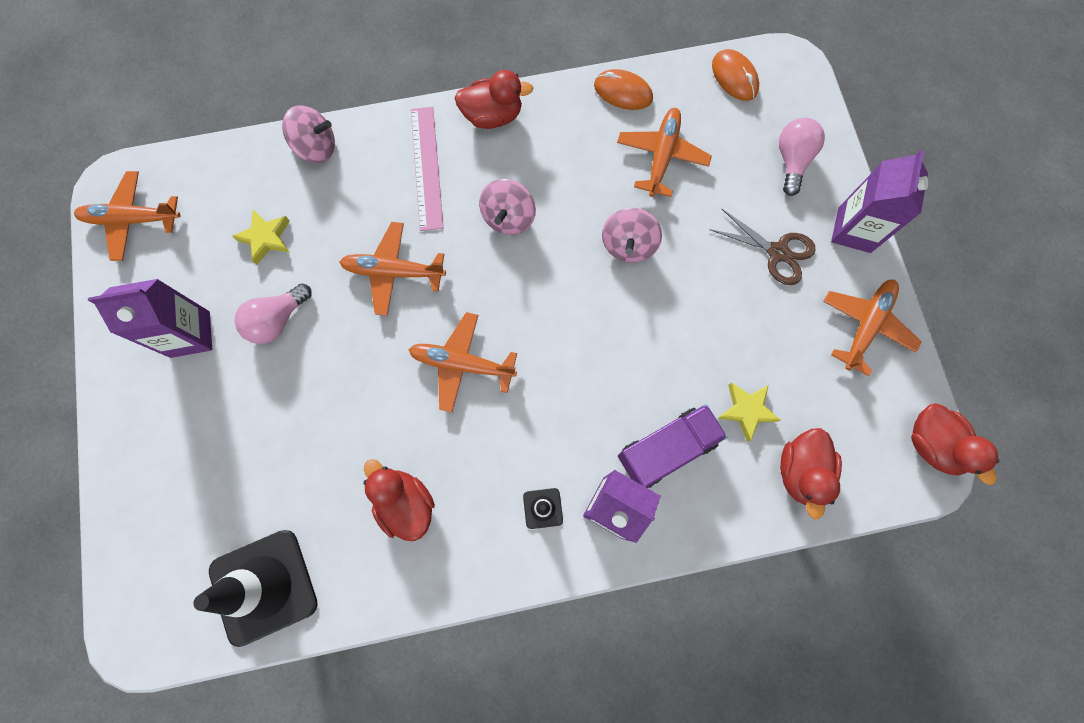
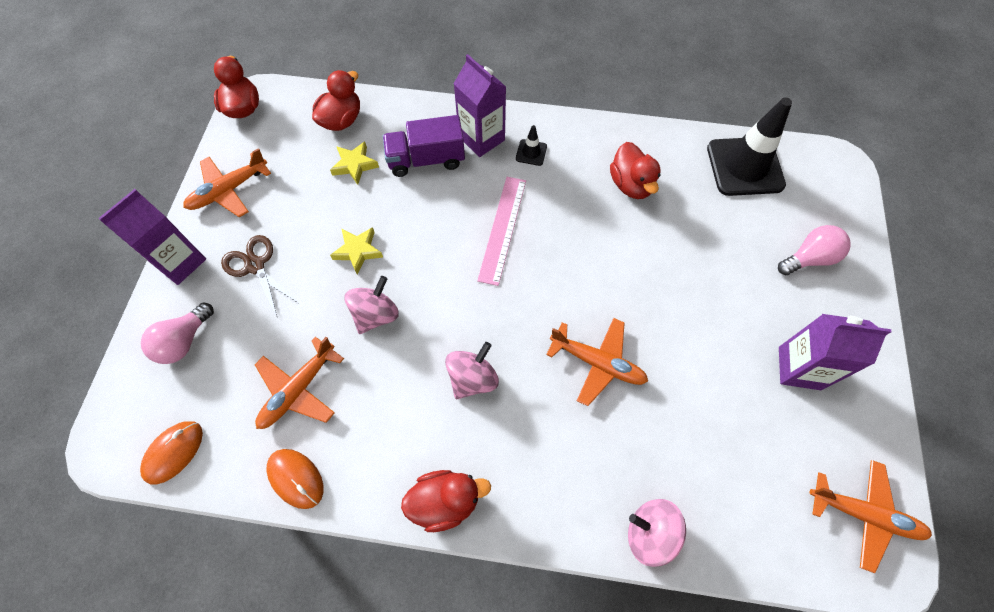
camera: 160 degrees left, 10 degrees down
(266, 238) = (718, 441): yellow star -> yellow star (358, 251)
(277, 320) = (715, 354): pink light bulb -> pink light bulb (809, 258)
(426, 167) = (535, 463): pink ruler -> pink ruler (502, 229)
(462, 364) = (559, 264): orange plane -> none
(492, 116) = (445, 501): red duck -> red duck turned 150 degrees clockwise
(734, 77) = (173, 452): orange mouse -> orange mouse turned 45 degrees clockwise

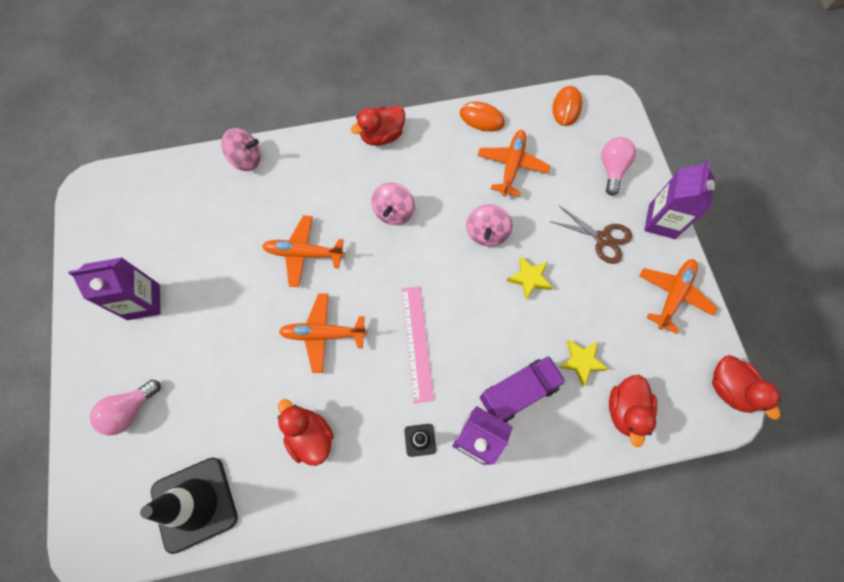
camera: 160 degrees right, 5 degrees up
(864, 514) = (102, 214): orange plane -> orange plane (323, 334)

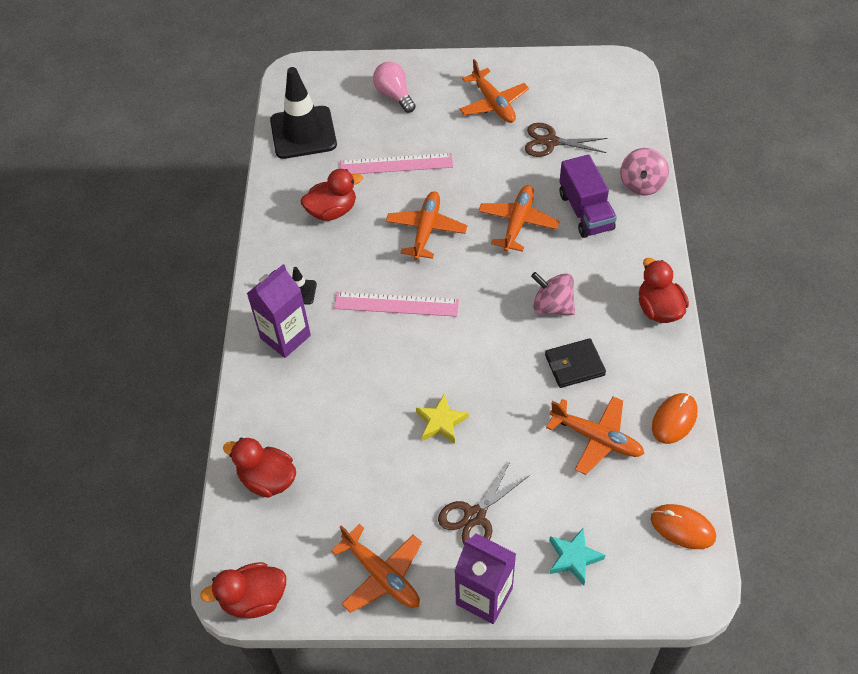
camera: 105 degrees right, 15 degrees down
(143, 302) = (493, 103): purple carton -> orange plane
(197, 240) = (550, 142): none -> brown scissors
(237, 384) = (396, 164): none -> pink ruler
(449, 188) = (574, 365): none -> black wallet
(487, 233) = (508, 391): pink spinning top -> none
(518, 392) = (318, 383): purple truck -> purple truck (585, 211)
(581, 361) = (332, 450): yellow star -> none
(612, 169) = (573, 558): pink light bulb -> turquoise star

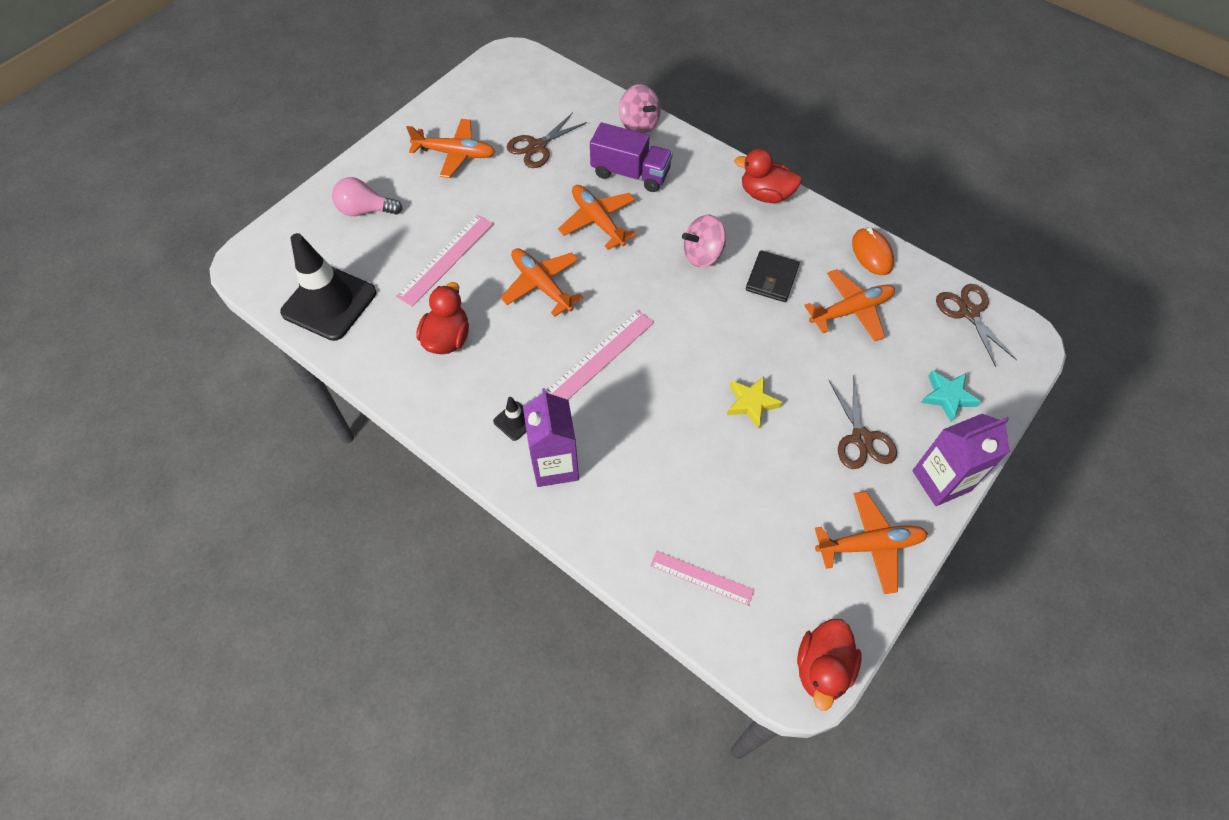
camera: 55 degrees left, 5 degrees up
(267, 479) = (701, 577): red duck -> pink ruler
(682, 528) = (969, 312): orange mouse -> brown scissors

